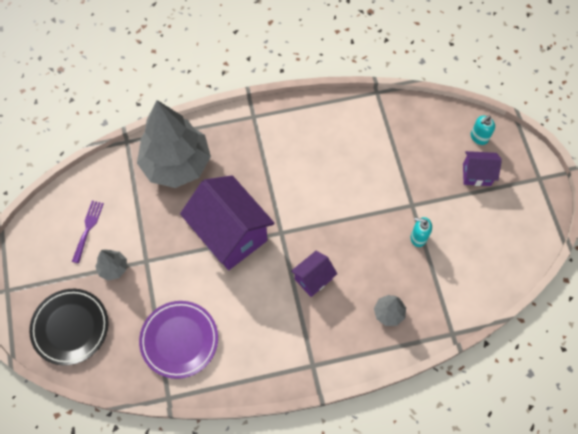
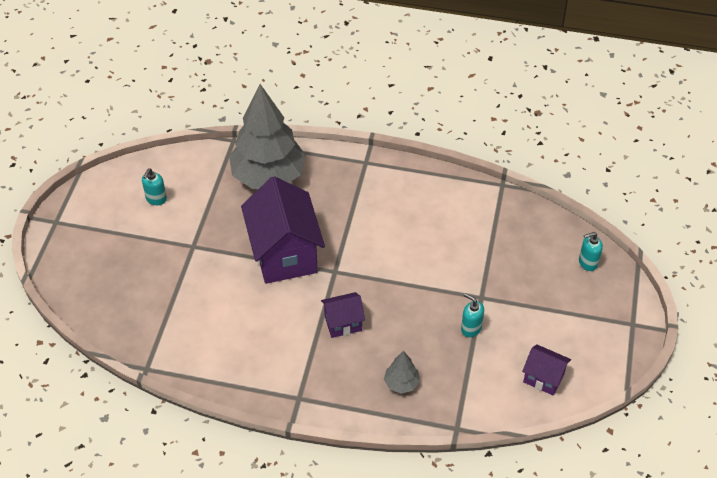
camera: 25 degrees right, 15 degrees down
(70, 327) = (93, 274): black plate -> none
(88, 228) = (156, 199): purple fork -> turquoise soap dispenser
(113, 268) = (159, 240): grey tree -> none
(179, 340) = (185, 324): purple plate -> none
(476, 174) = (565, 295): purple house -> purple house (543, 378)

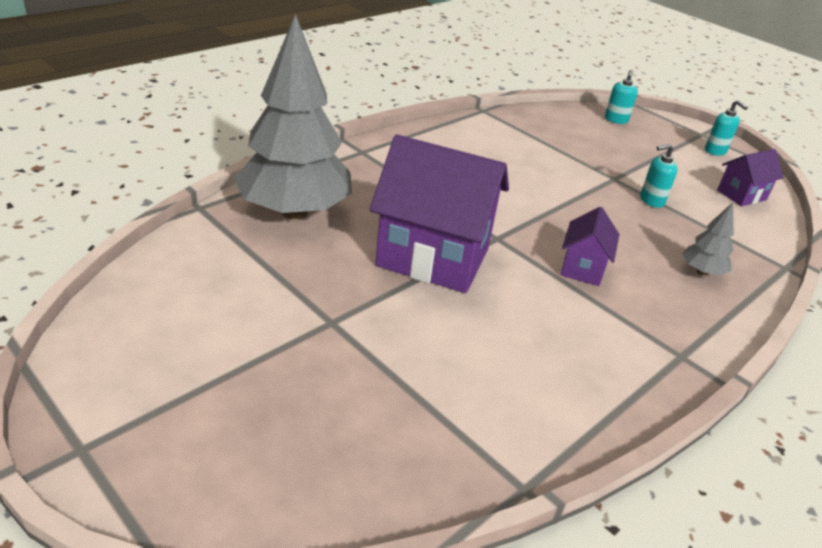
camera: 60 degrees left, 15 degrees down
(156, 199) = (200, 313): turquoise soap dispenser -> turquoise soap dispenser (715, 151)

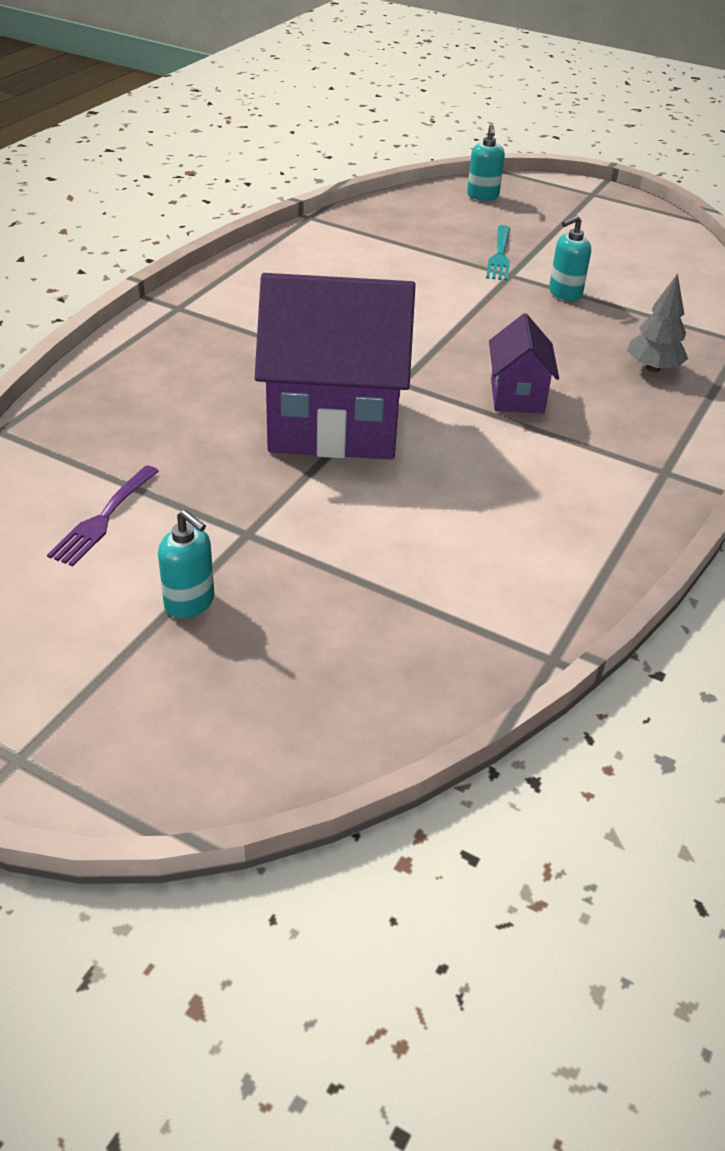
camera: 15 degrees left, 5 degrees up
(235, 285) = (103, 519): none -> purple fork
(294, 211) = (130, 407): grey tree -> none
(611, 163) = (500, 256): none -> turquoise fork
(715, 151) = (616, 213): turquoise soap dispenser -> turquoise soap dispenser (190, 602)
(741, 195) = (665, 263): purple house -> none

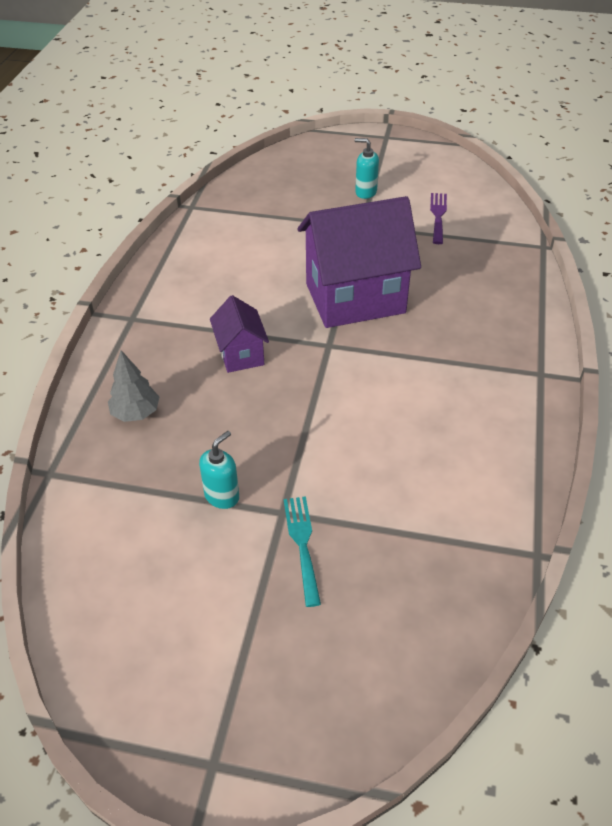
camera: 165 degrees right, 5 degrees up
(483, 196) = (364, 690): turquoise soap dispenser -> none

